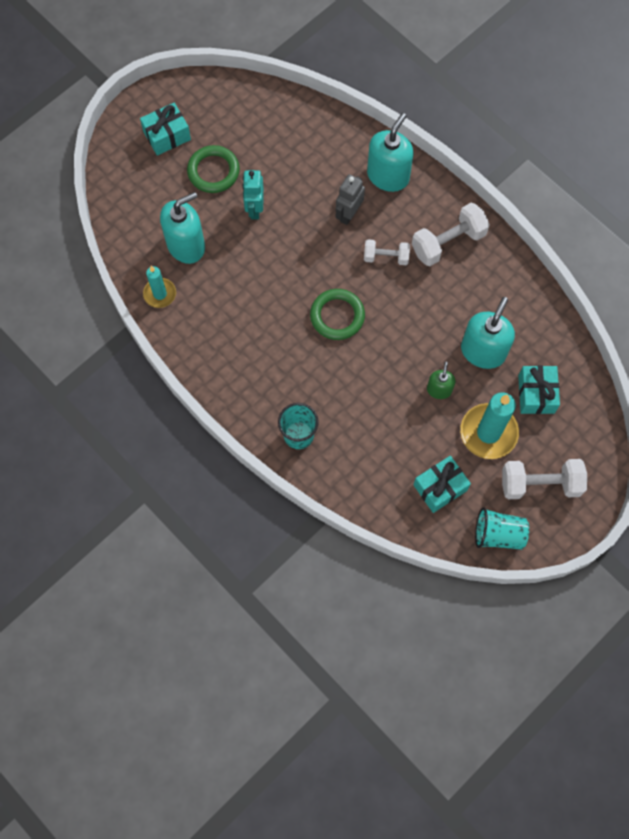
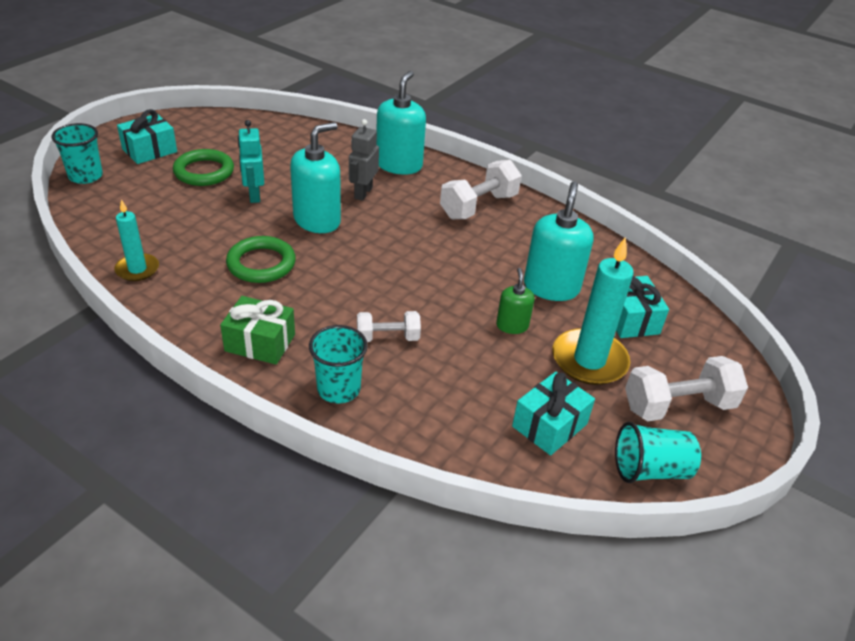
camera: 15 degrees left, 30 degrees down
(114, 169) = (85, 176): none -> turquoise cup
(186, 245) = (172, 227): turquoise soap dispenser -> turquoise soap dispenser (317, 220)
(247, 383) = (260, 343): none -> green gift
(337, 316) = (367, 271): green ring -> green ring (261, 264)
(386, 257) = (413, 221): white dumbbell -> white dumbbell (388, 337)

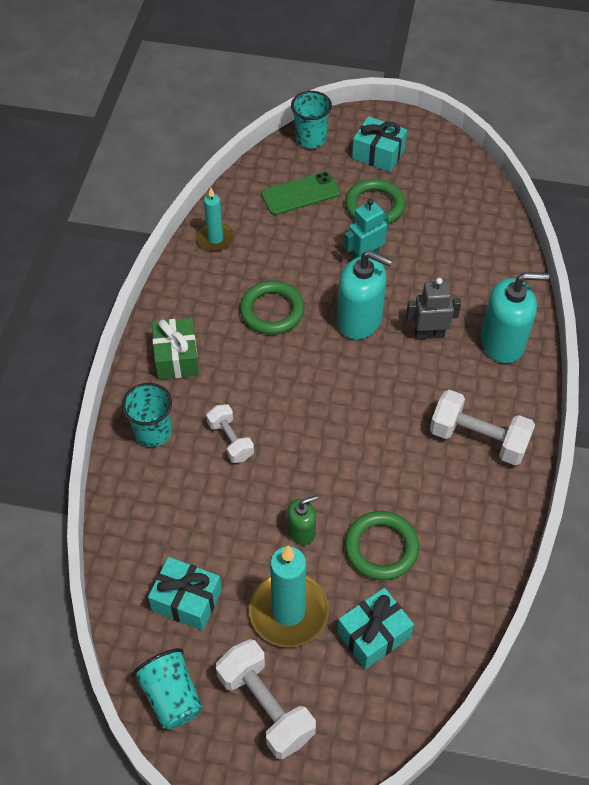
camera: 70 degrees right, 15 degrees up
(143, 203) = (300, 194): none -> green phone
(551, 287) = (381, 548): turquoise soap dispenser -> green ring

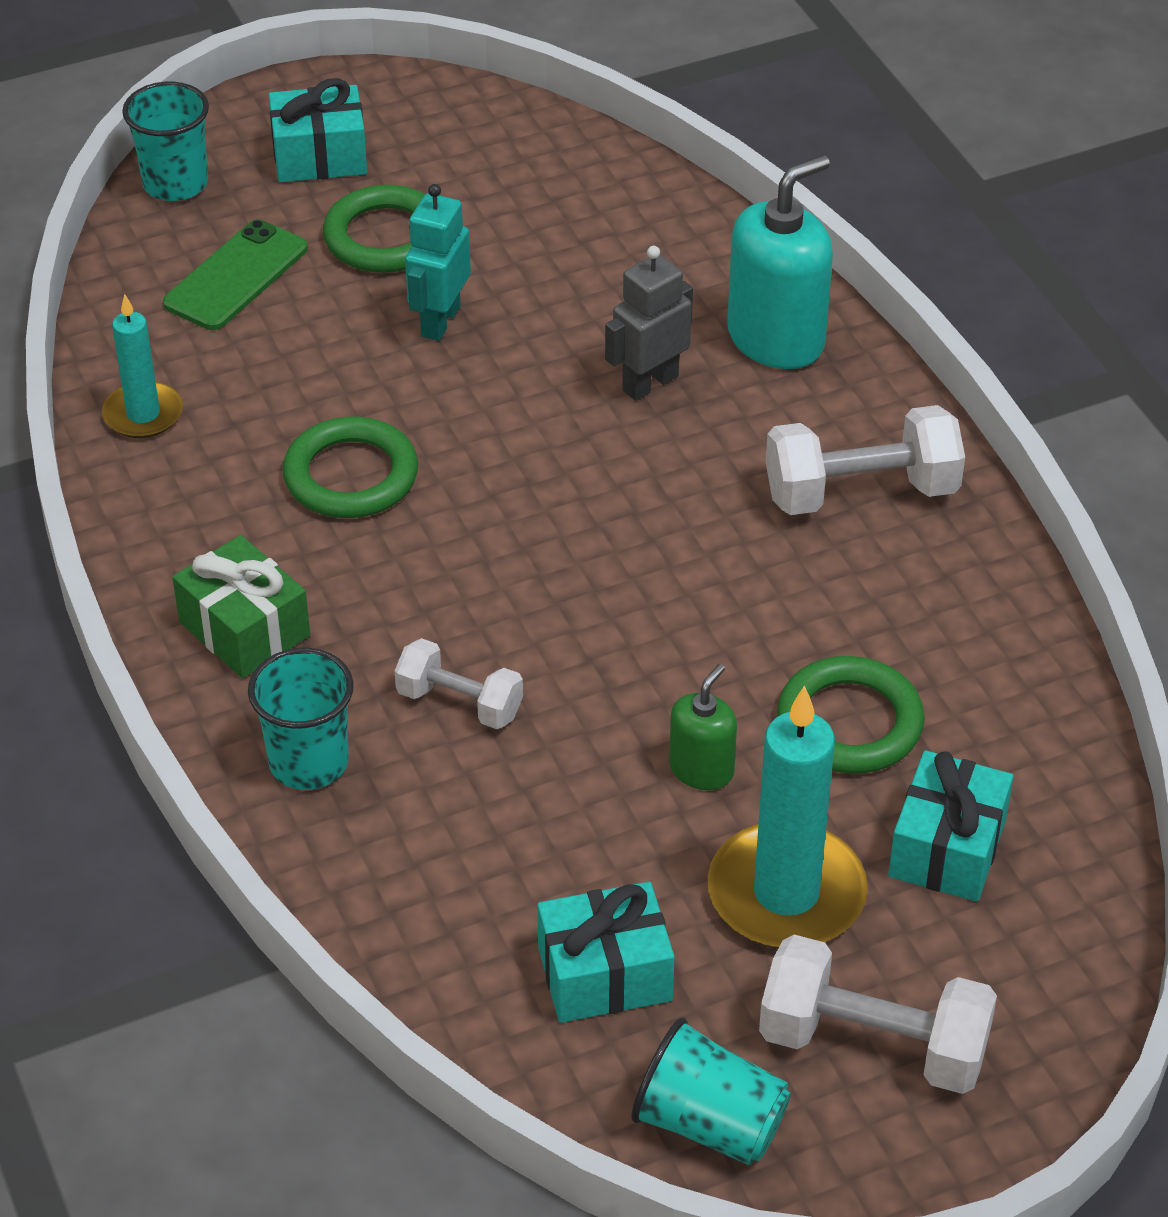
camera: 35 degrees left, 10 degrees down
(359, 320) = (515, 417): turquoise soap dispenser -> none

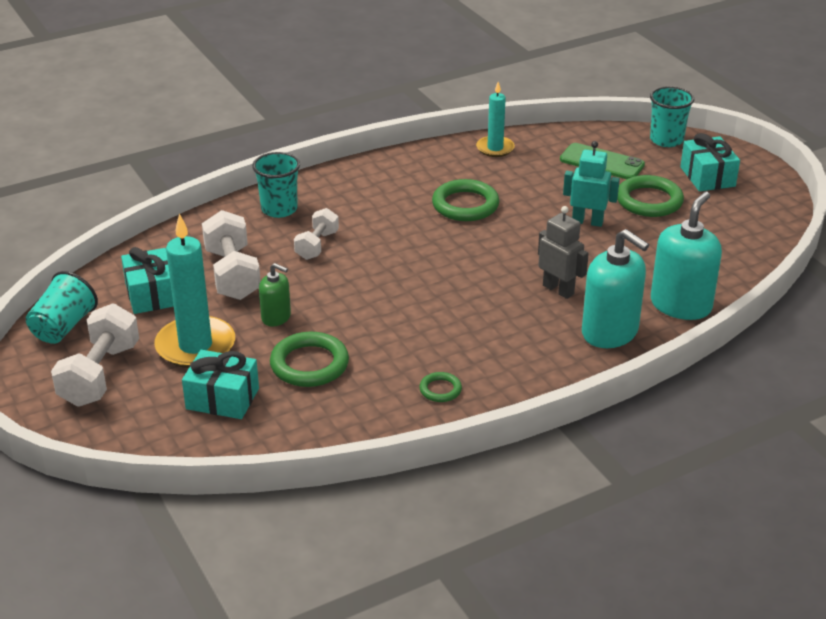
camera: 85 degrees right, 10 degrees down
(244, 629) = (359, 186): green gift -> none
(708, 250) = (680, 305): none -> turquoise soap dispenser
(861, 493) = (486, 366): white dumbbell -> white dumbbell (232, 274)
(924, 554) = (440, 390): none -> green ring

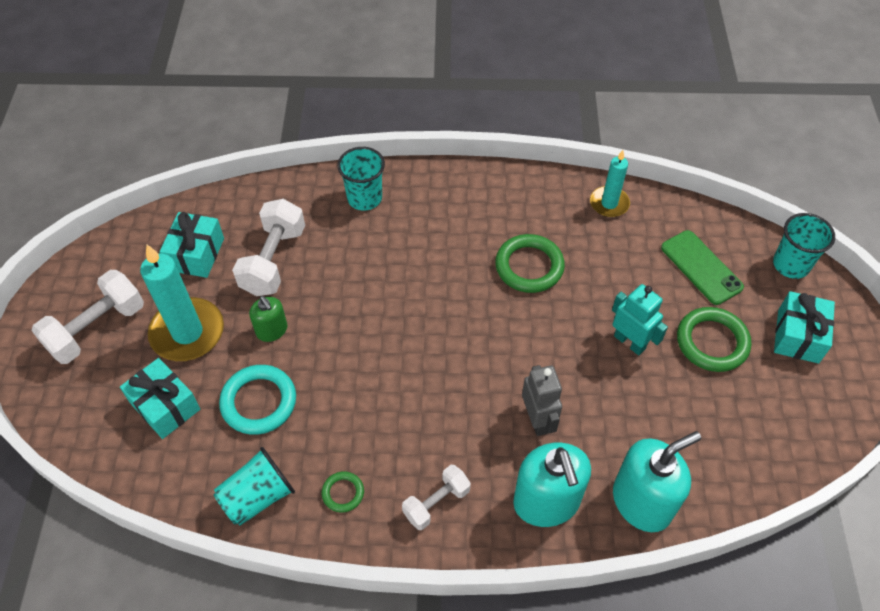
camera: 30 degrees right, 20 degrees up
(63, 327) = (108, 260): turquoise cup -> turquoise cup (258, 497)
(309, 364) = (259, 402): green ring -> turquoise ring
(317, 245) = (365, 258): white dumbbell -> white dumbbell (436, 503)

